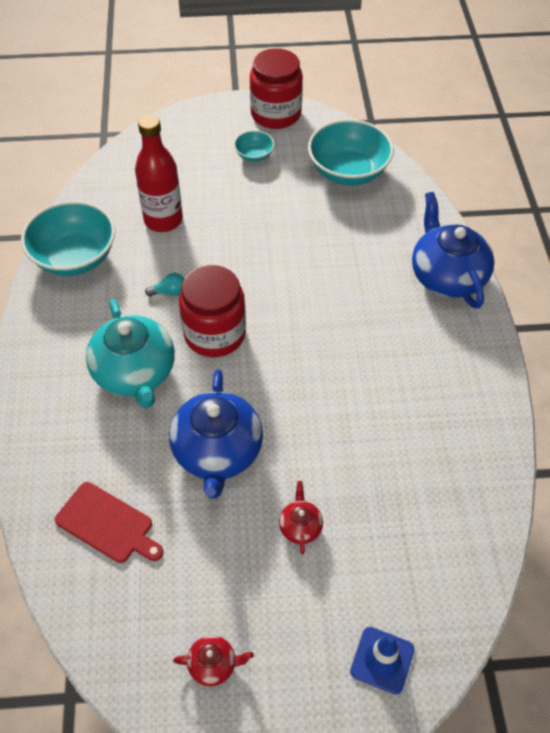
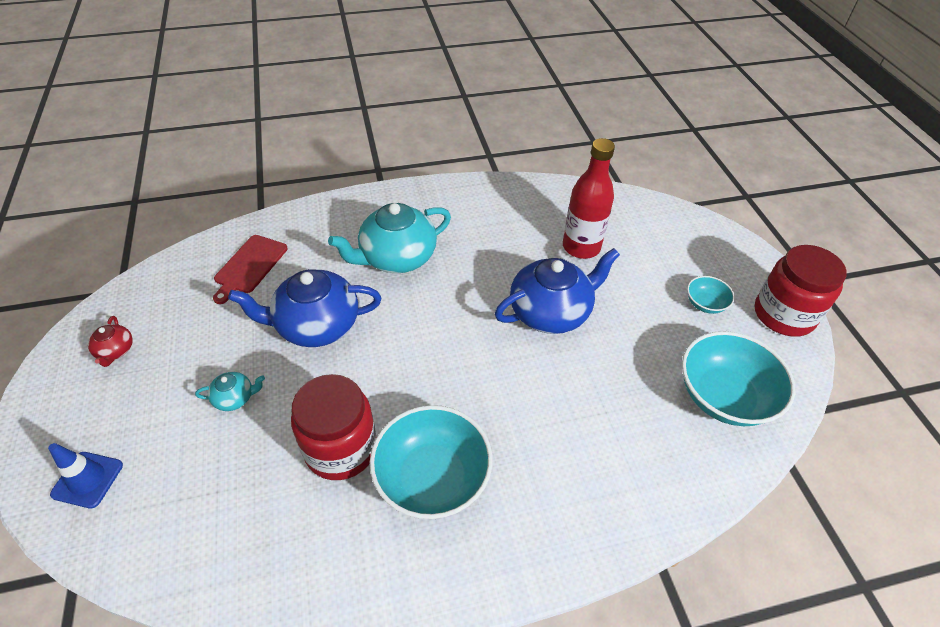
camera: 80 degrees right, 5 degrees down
(75, 257) = (516, 199): turquoise bowl -> turquoise bowl (432, 478)
(169, 292) = (493, 265): turquoise light bulb -> none
(215, 334) = (449, 305): red jar -> red jar (341, 448)
(300, 527) = (235, 398): red teapot -> turquoise teapot
(447, 276) = (585, 524): blue teapot -> blue teapot (551, 312)

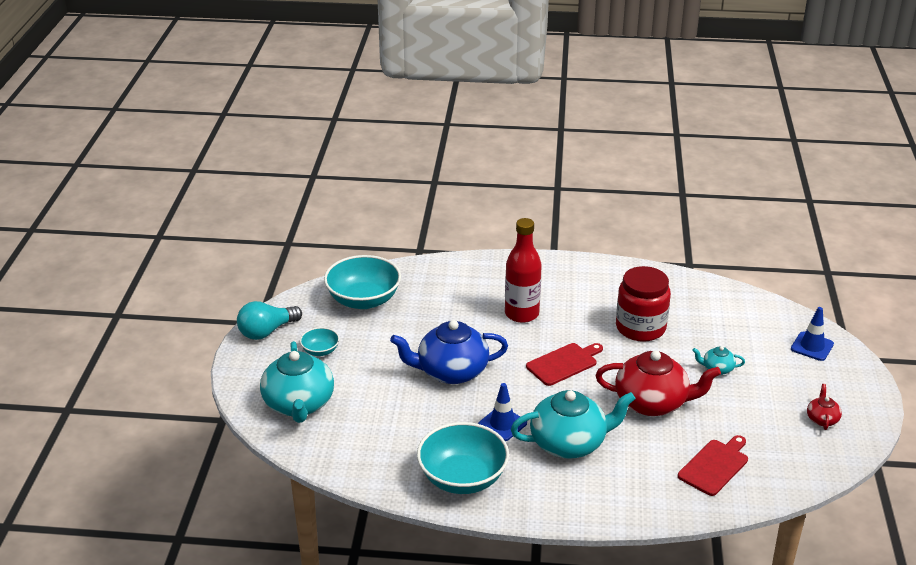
camera: 160 degrees left, 15 degrees down
(316, 325) = (652, 403): blue teapot -> red teapot
(429, 356) = (564, 363): none -> red cutting board
(432, 478) = (583, 303): turquoise bowl -> turquoise bowl (462, 478)
(468, 263) = (502, 424): none -> blue traffic cone
(581, 247) = (388, 415): red bottle -> red bottle (521, 314)
(670, 238) = (299, 404): none -> turquoise teapot
(783, 315) = (267, 331): red jar -> turquoise light bulb

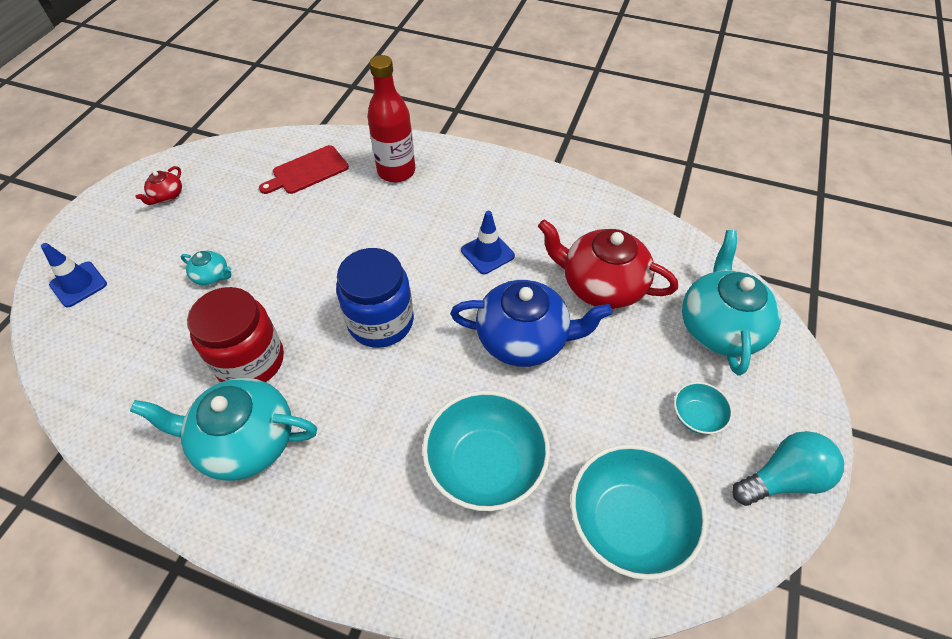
camera: 165 degrees left, 20 degrees up
(462, 478) = (547, 203): turquoise bowl -> turquoise bowl (485, 465)
(521, 314) = (393, 427): red bottle -> red bottle (396, 171)
(564, 363) = (381, 322): red cutting board -> blue jar
(569, 443) = (428, 218): turquoise teapot -> turquoise teapot (245, 441)
(652, 403) = (316, 247): red teapot -> red teapot (601, 285)

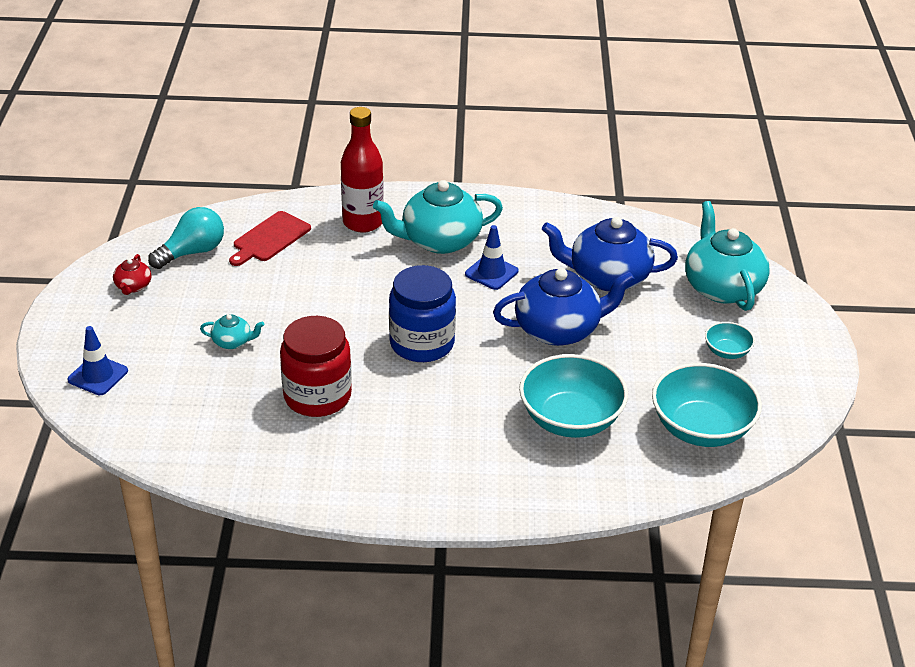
camera: 20 degrees left, 15 degrees down
(245, 441) = (352, 450): turquoise teapot -> turquoise teapot (439, 240)
(601, 285) = (607, 277): red teapot -> blue teapot
(782, 478) = (808, 376): turquoise light bulb -> turquoise light bulb (192, 252)

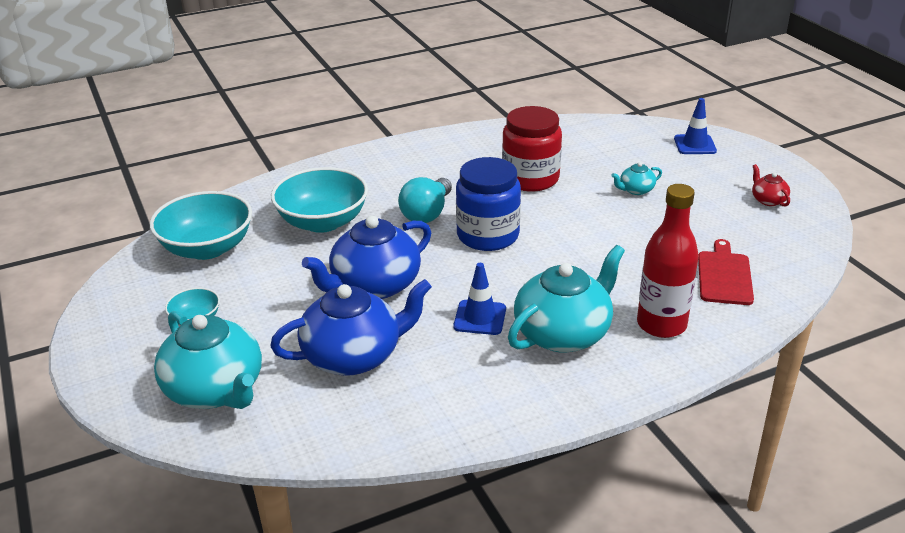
camera: 155 degrees right, 5 degrees down
(192, 252) = (769, 240): turquoise light bulb -> turquoise light bulb (427, 213)

